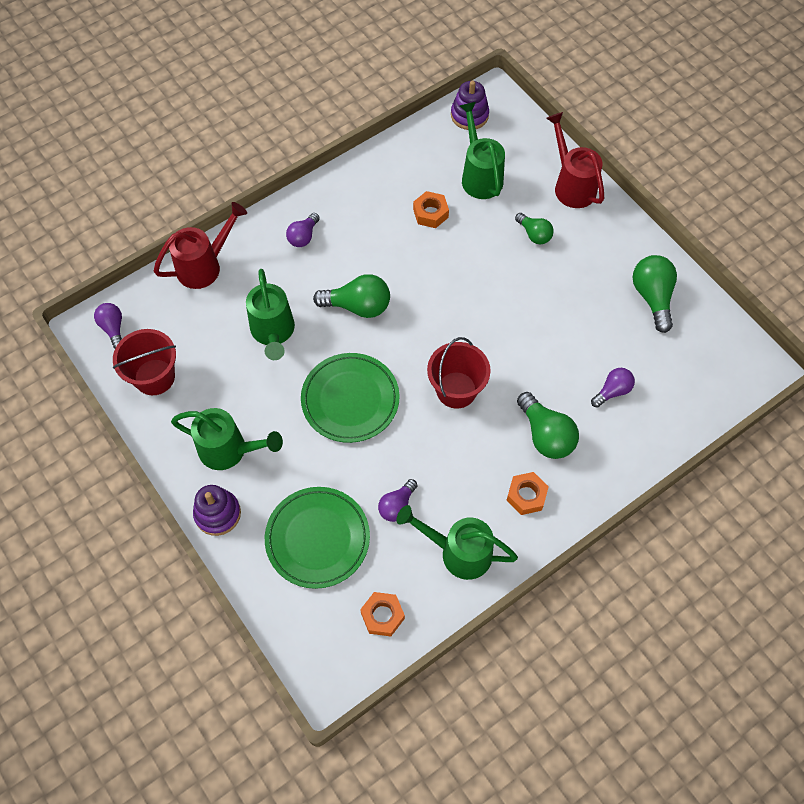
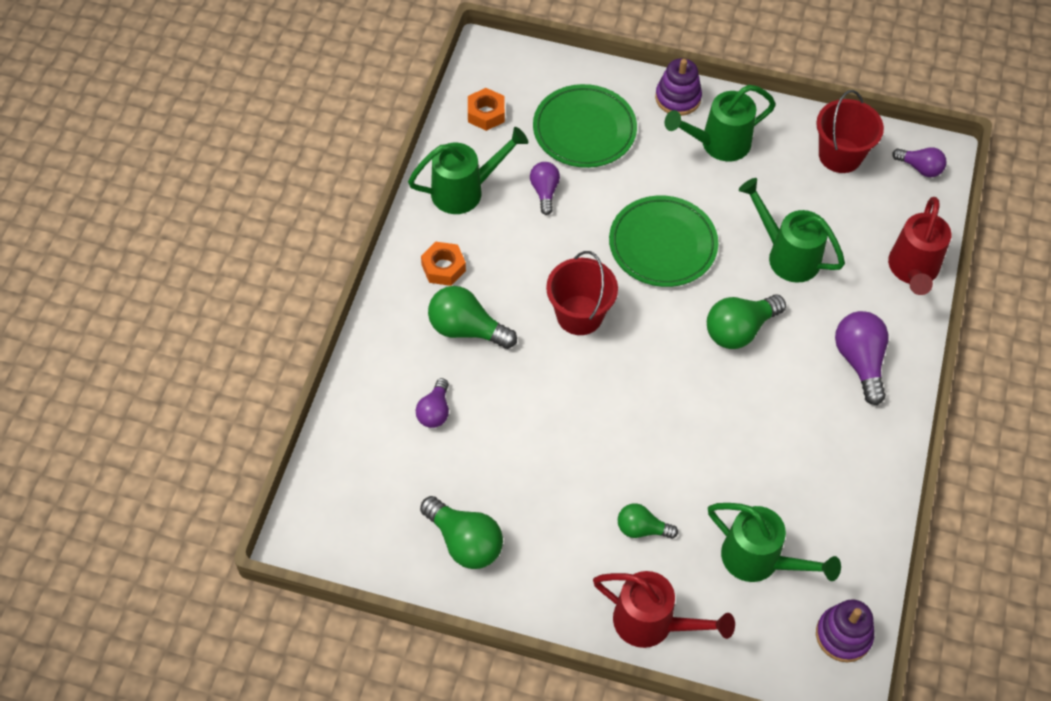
camera: 140 degrees right, 5 degrees down
(303, 236) = (859, 361): purple light bulb -> purple light bulb, size x1.62
(430, 213) = (766, 476): orange nut -> none

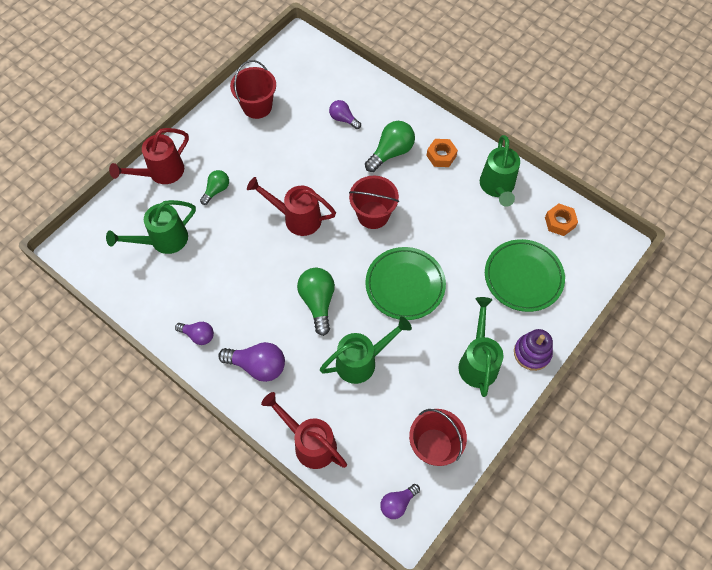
camera: 115 degrees right, 5 degrees up
(465, 542) = (257, 106): green light bulb -> red bucket
(544, 191) = (478, 232): purple light bulb -> purple light bulb (198, 335)
(632, 403) = (297, 218): none -> red watering can
(843, 635) = (95, 262): purple stacking toy -> none

